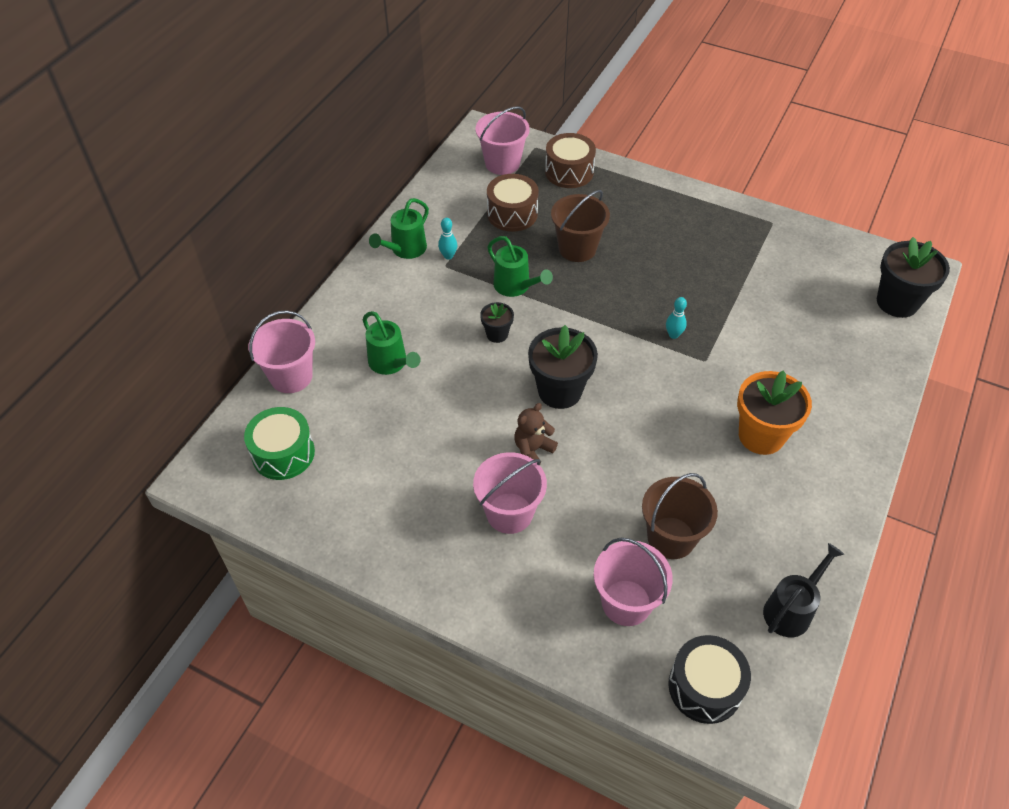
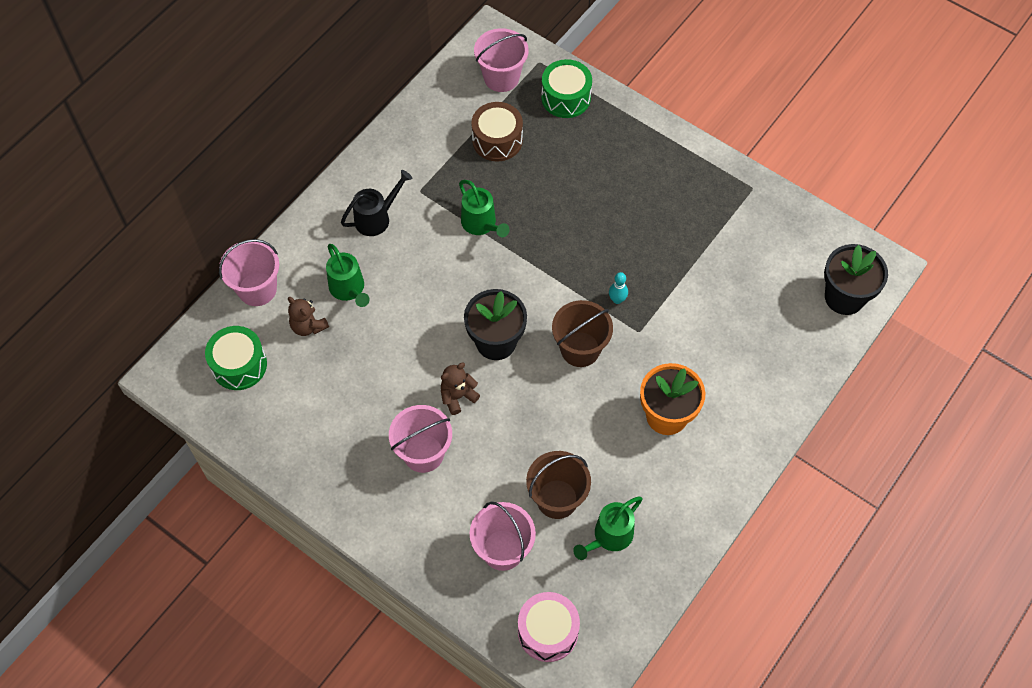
camera: 10 degrees right, 10 degrees up
(353, 404) = (308, 326): none -> brown teddy bear
(405, 250) = (385, 167): green watering can -> green watering can (609, 537)
(448, 256) = (425, 180): turquoise bowling pin -> none
(497, 334) = (452, 273): black flower pot -> none
(569, 172) = (566, 97): brown drum -> green drum
(577, 248) = (551, 190): brown bucket -> brown bucket (580, 349)
(705, 687) = (548, 631): black drum -> pink drum
(791, 609) = (641, 579): black watering can -> black watering can (377, 218)

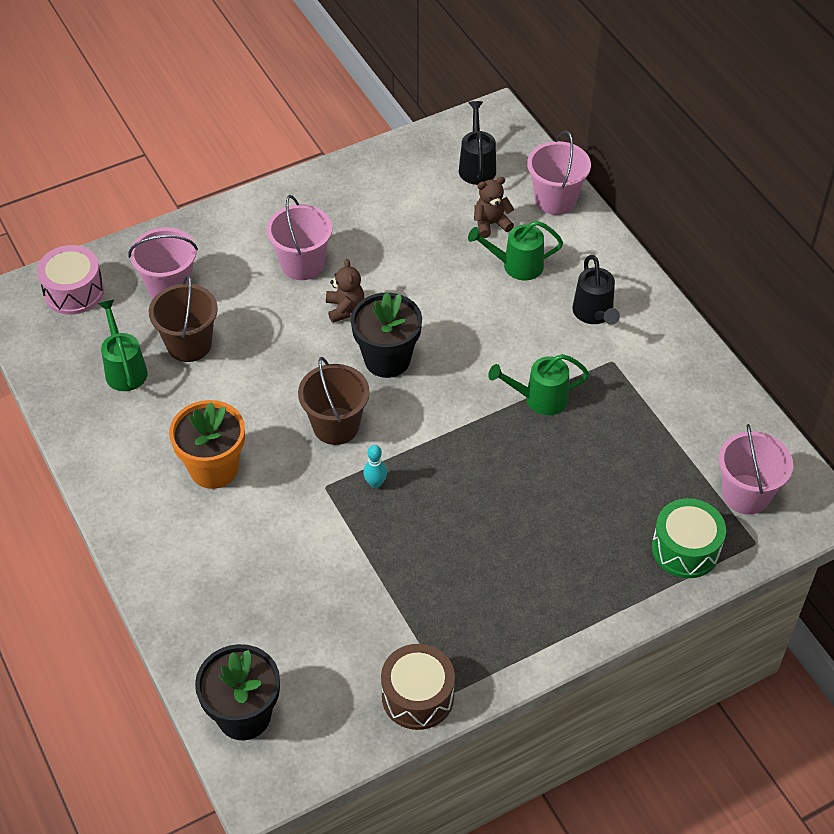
camera: 115 degrees right, 10 degrees down
(239, 365) = (477, 166): green drum -> black watering can
(497, 140) = (650, 455): brown drum -> brown drum (417, 696)

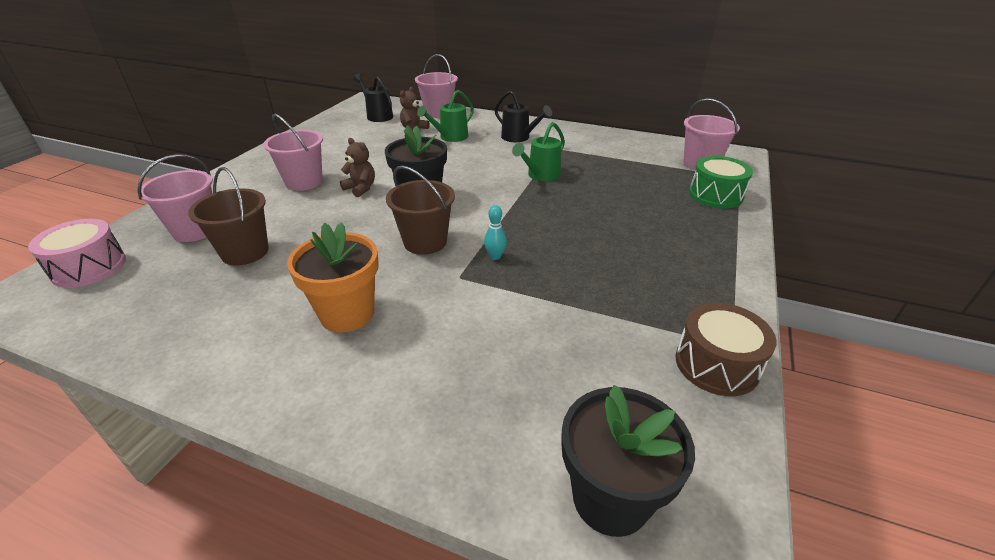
camera: 40 degrees left, 15 degrees down
(124, 368) = (188, 292): green watering can -> none

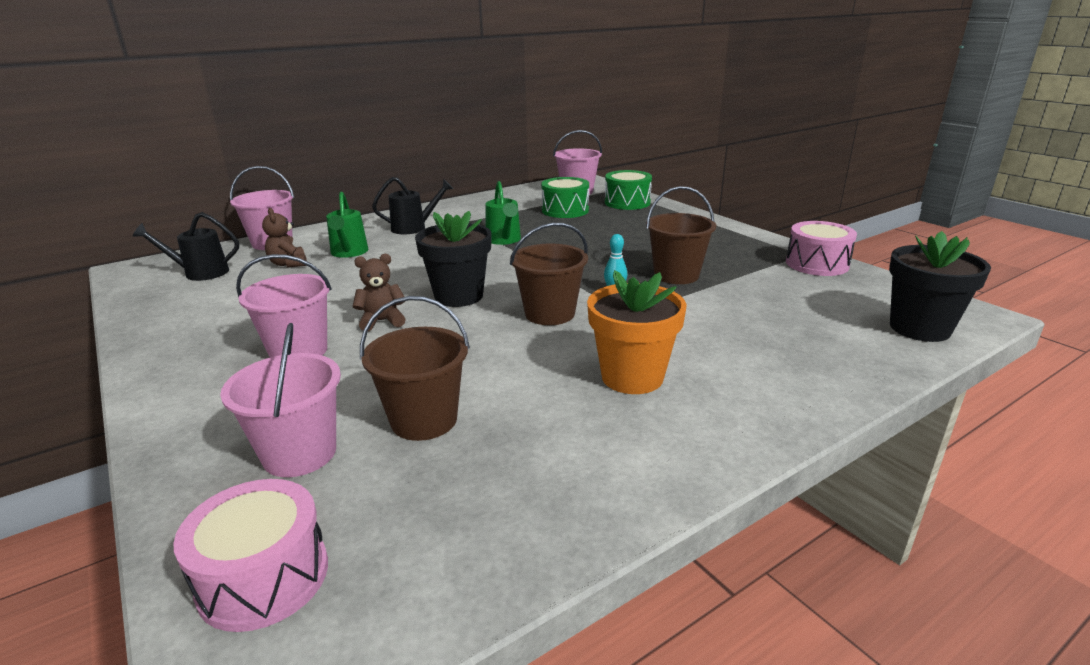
camera: 55 degrees left, 10 degrees down
(566, 277) = (676, 275): none -> brown bucket
(644, 175) = (565, 210): none -> green drum
(716, 364) = (817, 264): brown drum -> pink drum

